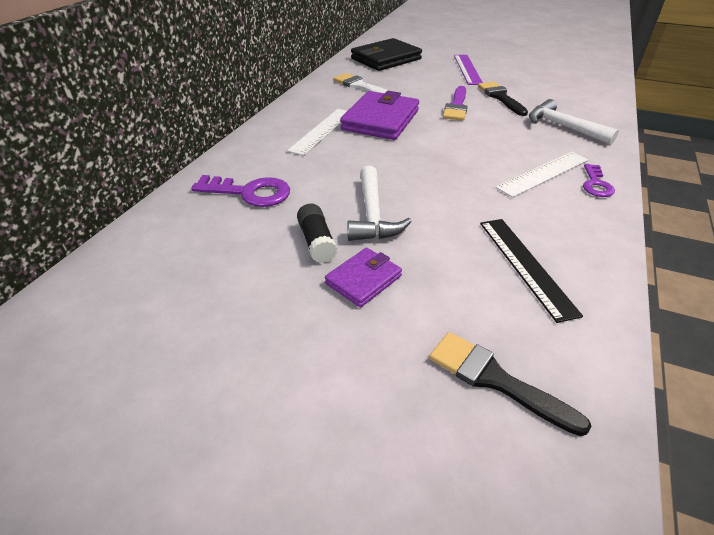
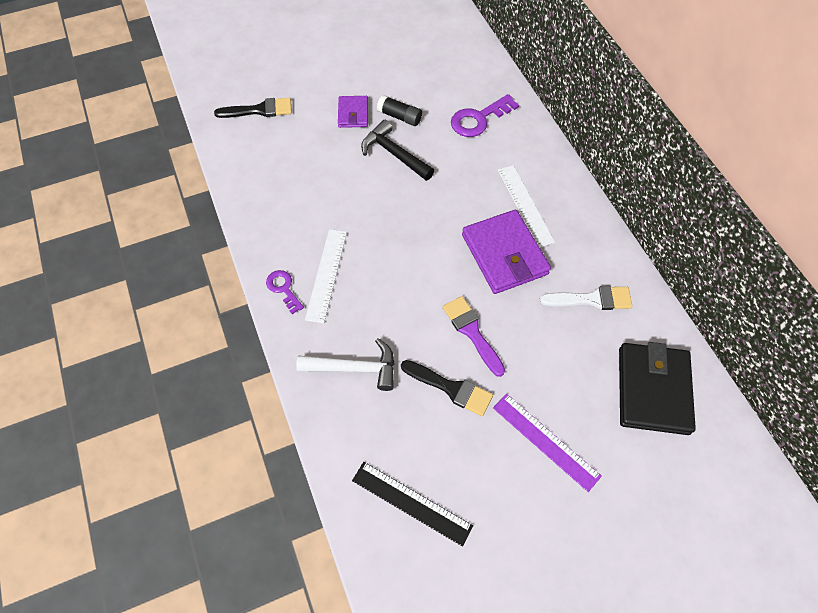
camera: 135 degrees right, 20 degrees up
(373, 215) = (394, 154): white hammer -> black hammer
(525, 265) = (284, 177): black ruler -> black ruler (411, 503)

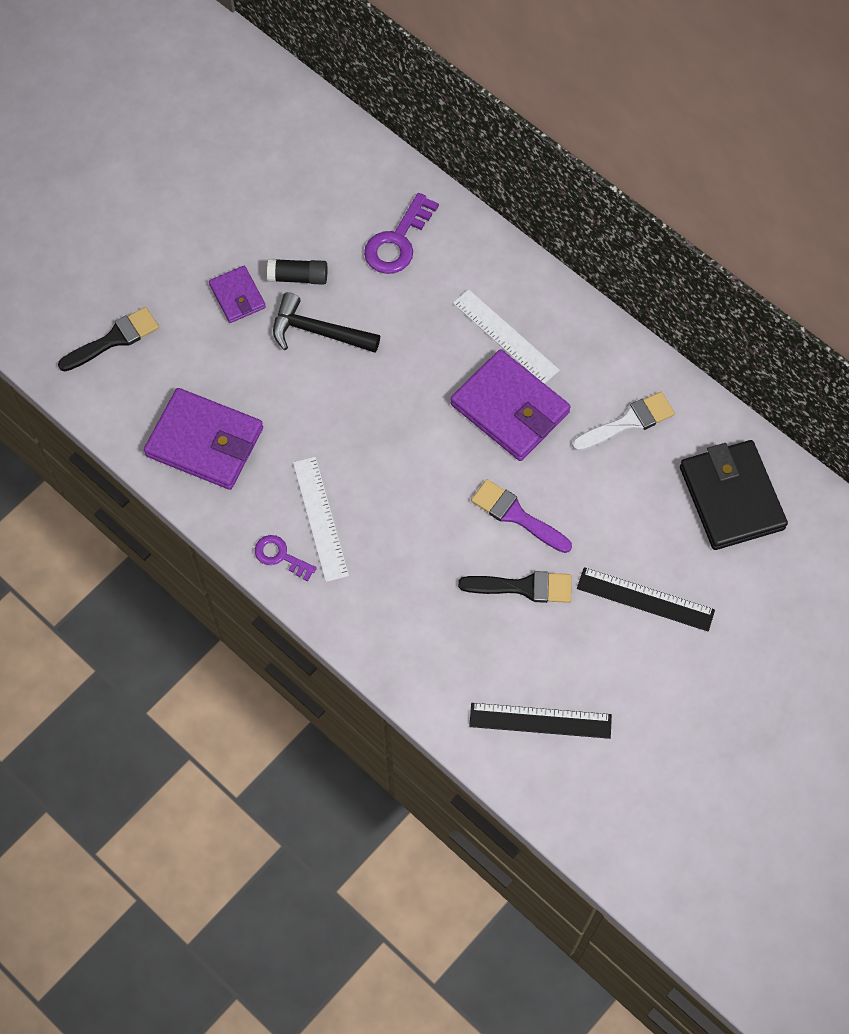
camera: 25 degrees left, 5 degrees up
(278, 193) = (205, 442): none -> purple wallet
(355, 368) = (410, 610): white hammer -> none
(545, 441) = (645, 599): purple ruler -> black ruler

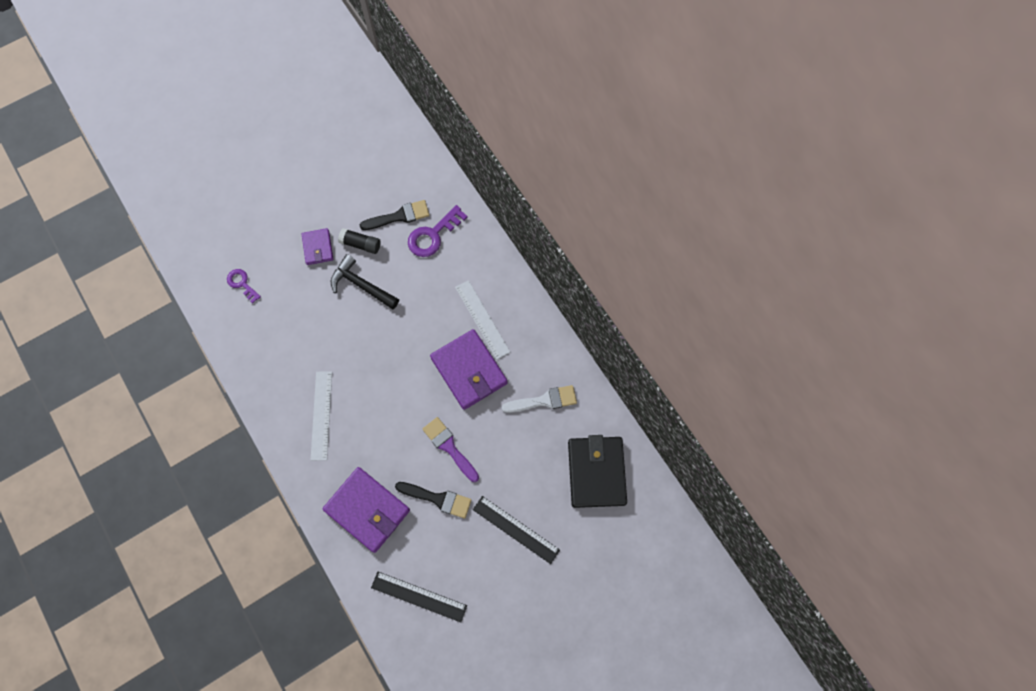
camera: 15 degrees right, 5 degrees up
(114, 339) = (230, 257): black brush -> black brush (399, 216)
(205, 442) = (265, 343): purple wallet -> purple wallet (367, 510)
(280, 556) = (287, 434): purple key -> purple key (242, 284)

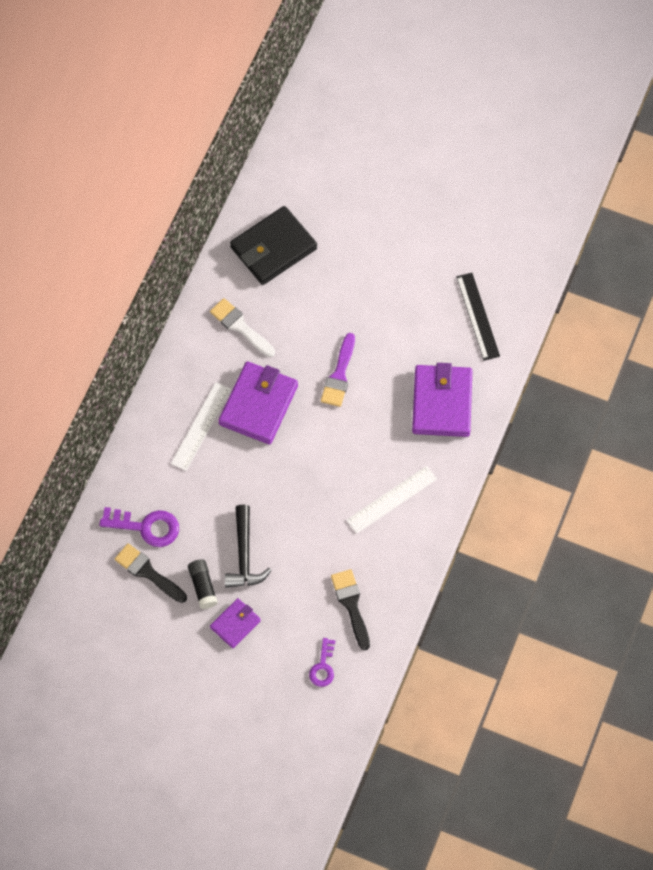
camera: 125 degrees left, 5 degrees down
(437, 499) = (390, 354): black brush -> black brush (351, 605)
(516, 529) = (368, 279): black ruler -> none

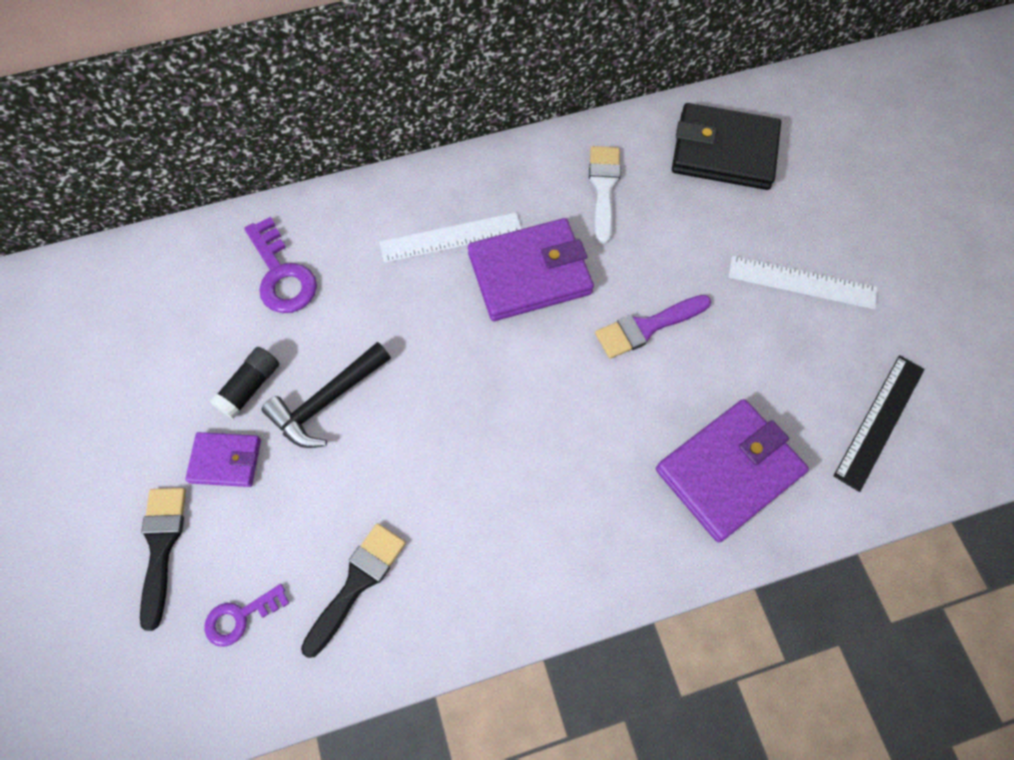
camera: 50 degrees right, 0 degrees up
(148, 572) = (225, 317): black brush -> black brush (162, 546)
(391, 499) = (545, 515): white ruler -> white ruler (802, 282)

